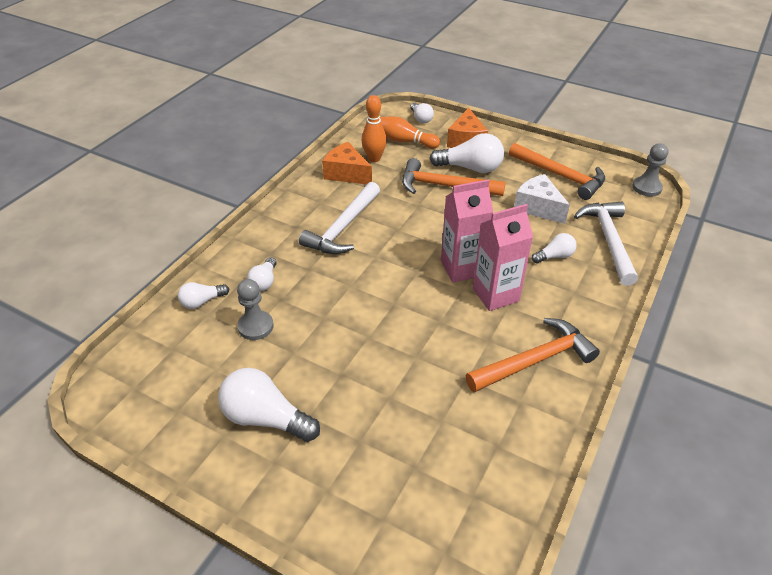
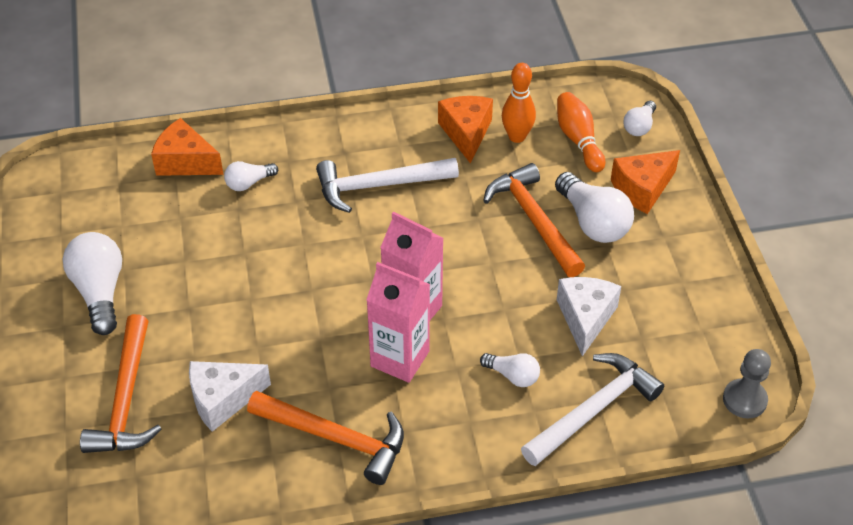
camera: 50 degrees right, 5 degrees up
(202, 302) = (185, 162): white light bulb -> orange cheese
(255, 326) = (190, 216): grey pawn -> none
(446, 401) = (223, 400): none -> white cheese
(560, 176) = (671, 307): orange hammer -> orange hammer (126, 399)

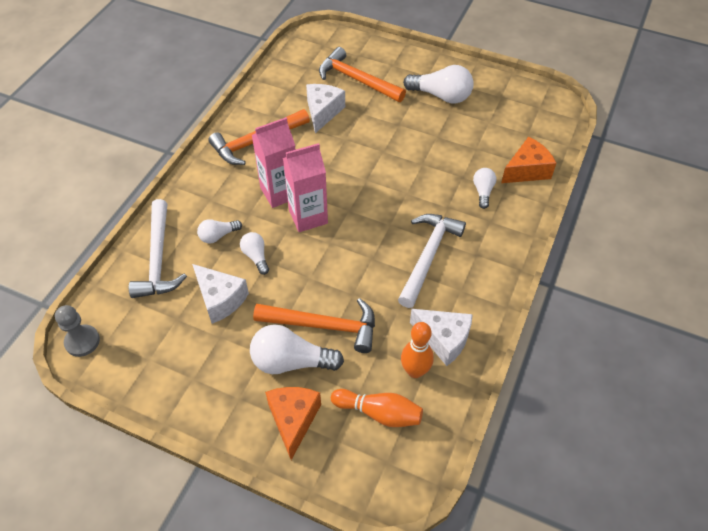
camera: 125 degrees right, 5 degrees up
(466, 133) = (443, 339): orange cheese -> white cheese
(639, 126) = (360, 473): white light bulb -> white light bulb (256, 257)

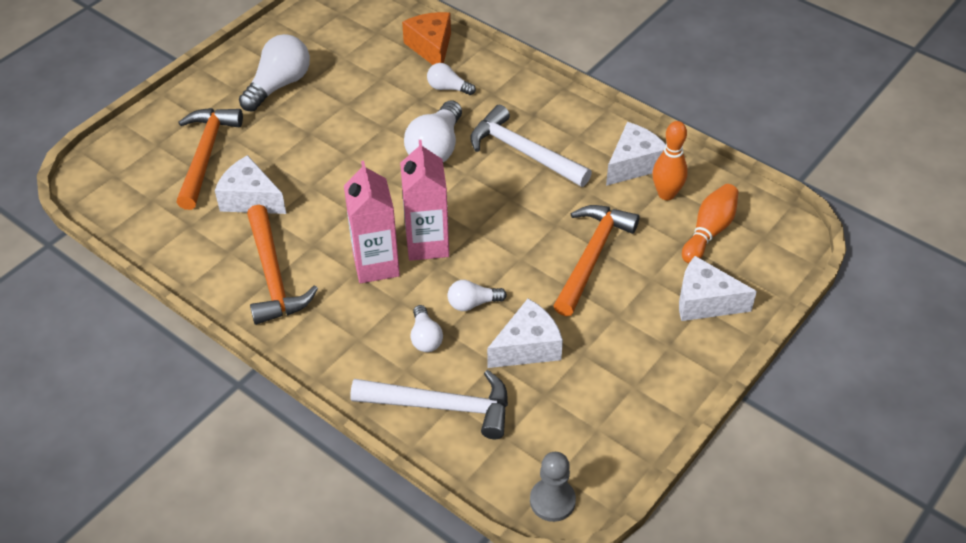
camera: 75 degrees left, 5 degrees down
(291, 361) = (632, 292): white light bulb -> white light bulb (436, 148)
(293, 420) = (705, 302): orange cheese -> white cheese
(357, 80) = (206, 155): orange hammer -> orange hammer turned 135 degrees clockwise

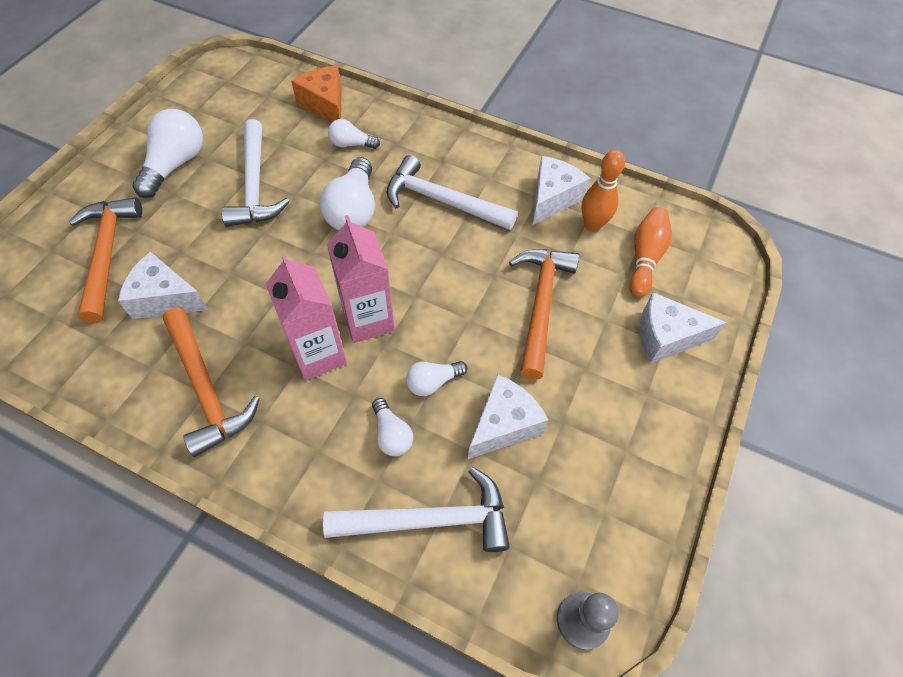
camera: 15 degrees left, 10 degrees up
(348, 113) = (254, 185): none -> white hammer

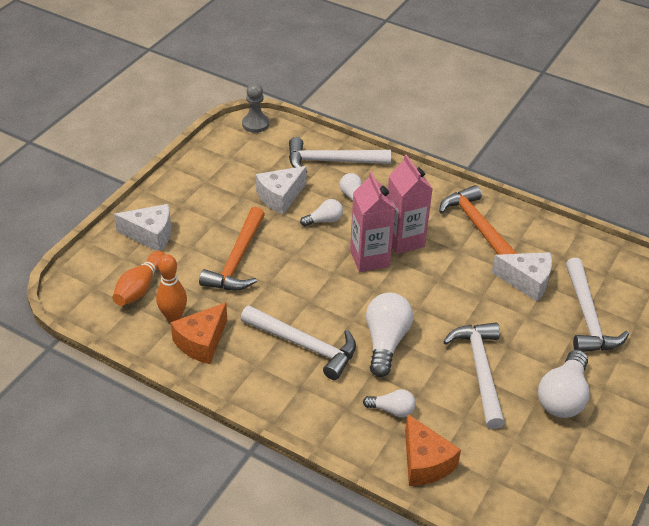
camera: 175 degrees left, 15 degrees down
(107, 254) = (587, 317): orange hammer -> white hammer
(552, 198) = (202, 342): white cheese -> orange cheese

